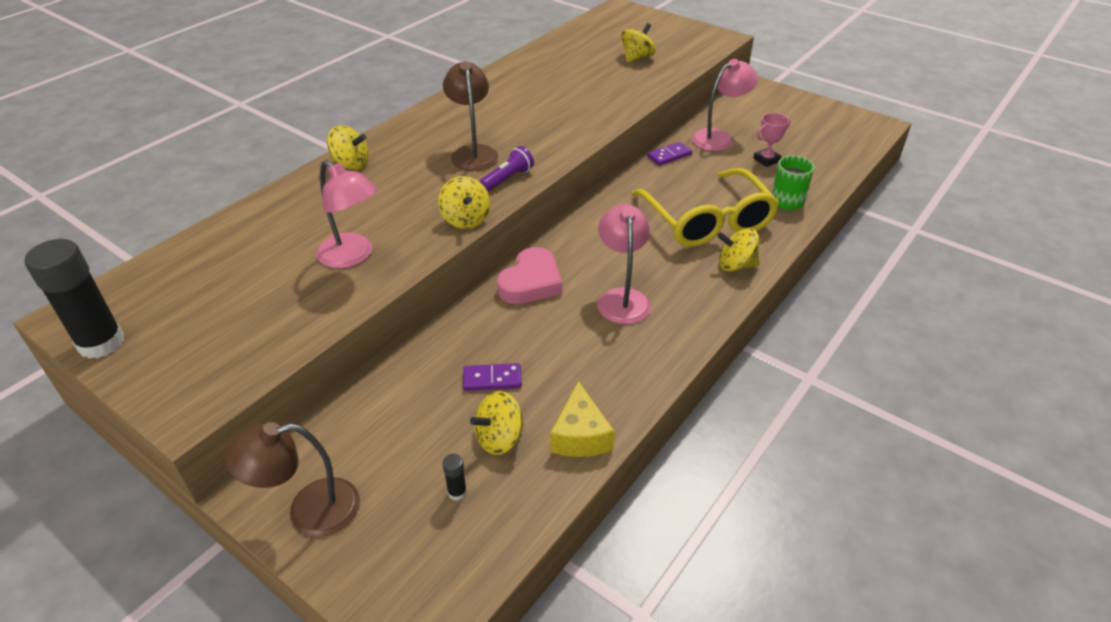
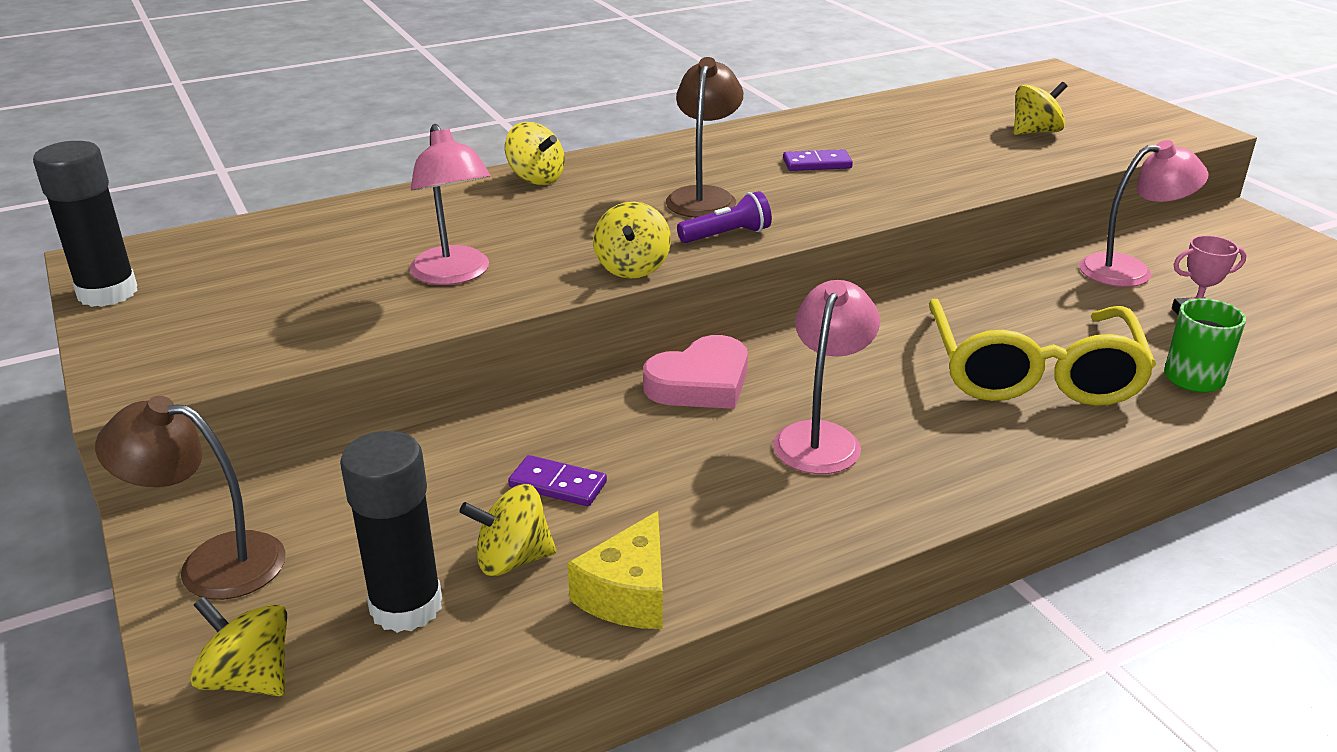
camera: 25 degrees right, 10 degrees down
(457, 492) = (406, 606): black glue stick -> black glue stick, size x2.40
(669, 155) = (1028, 276): purple domino -> purple domino (817, 164)
(735, 265) = (1040, 442): yellow spinning top -> yellow spinning top (249, 678)

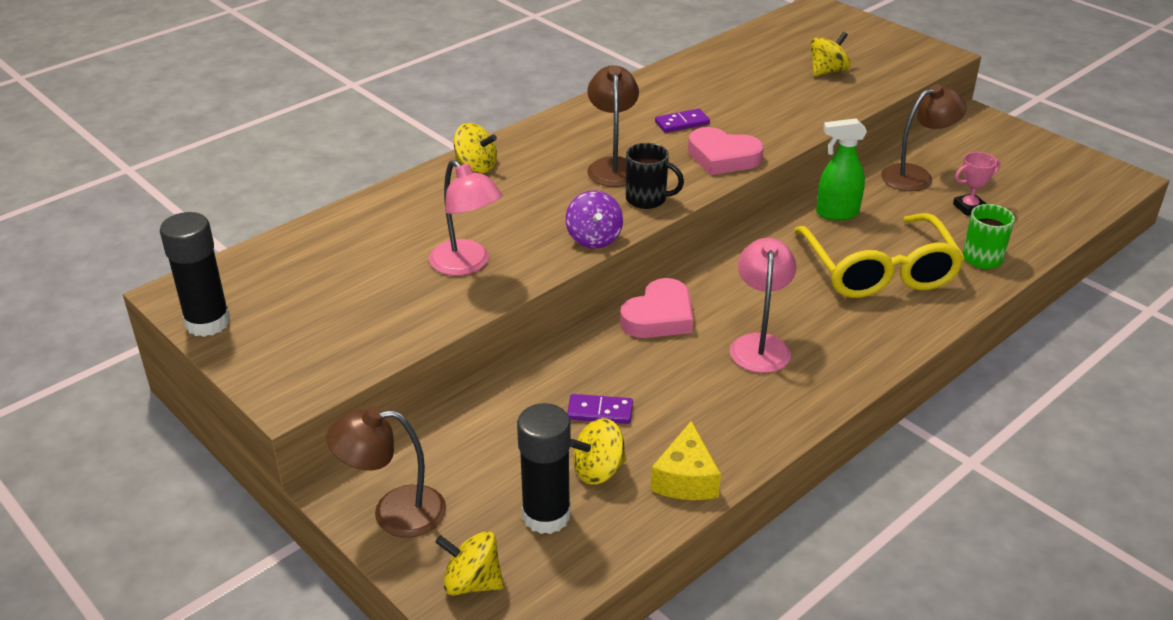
camera: 15 degrees left, 5 degrees up
(632, 268) = (594, 238): yellow spinning top -> purple spinning top
(727, 235) = (647, 199): purple flashlight -> black mug
(851, 203) = (723, 157): none -> pink heart
(999, 298) = (836, 213): none -> green spray bottle
(1129, 270) = (916, 176): pink lamp -> brown lamp

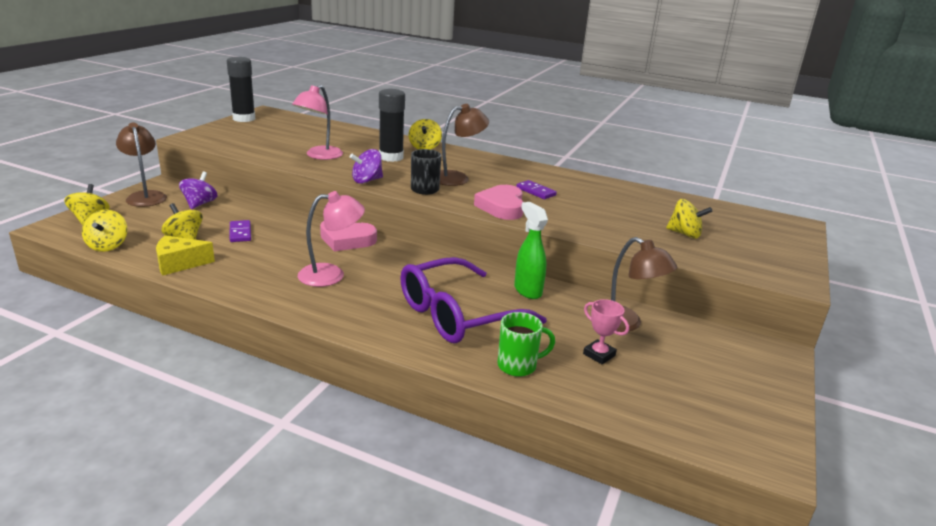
camera: 65 degrees right, 10 degrees down
(464, 447) = (200, 204): none -> purple spinning top
(546, 515) = (143, 230): black glue stick -> black glue stick (391, 157)
(595, 557) = (108, 246): none -> yellow spinning top
(879, 271) = (457, 314): yellow glasses -> purple glasses

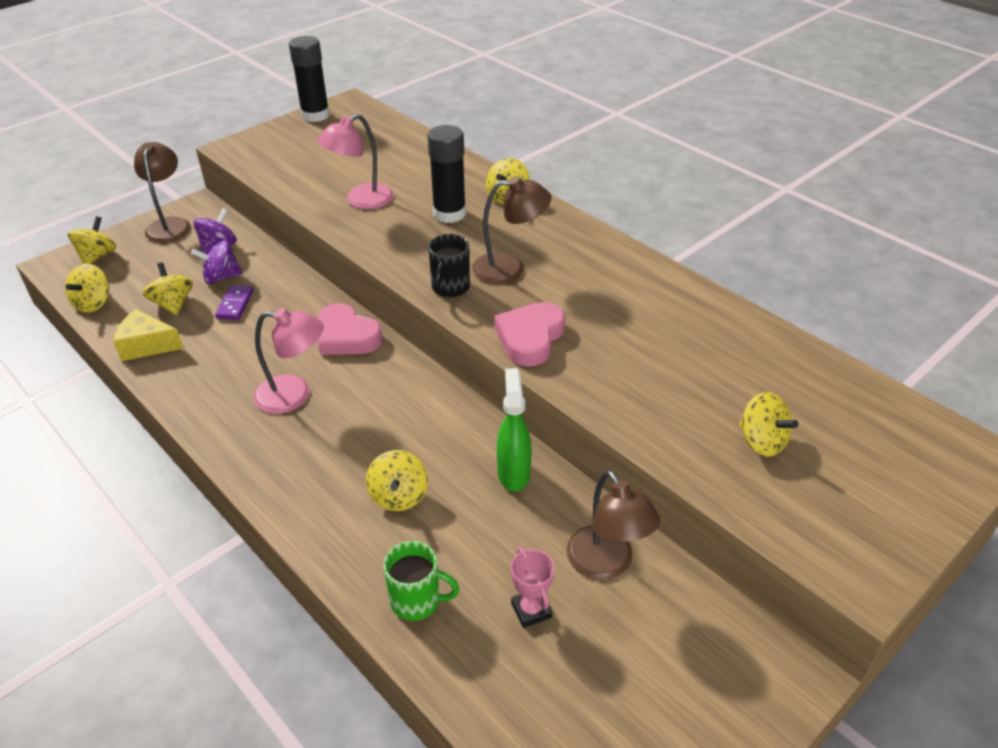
camera: 25 degrees right, 15 degrees up
(367, 180) = (389, 258): purple spinning top -> purple spinning top (221, 277)
(457, 314) = (399, 496): purple glasses -> yellow spinning top
(536, 191) = (600, 312): purple domino -> none

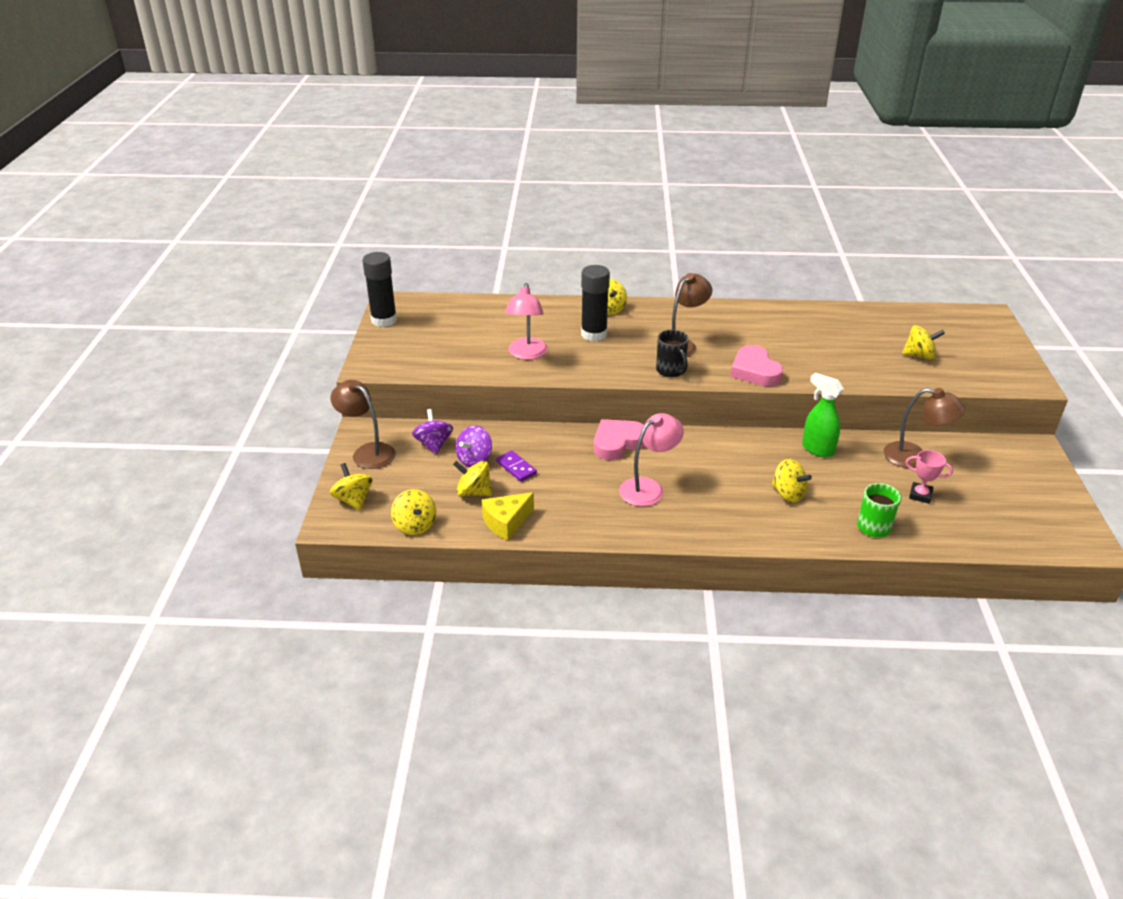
camera: 45 degrees left, 5 degrees down
(346, 336) = (618, 443): pink heart -> pink heart turned 150 degrees clockwise

